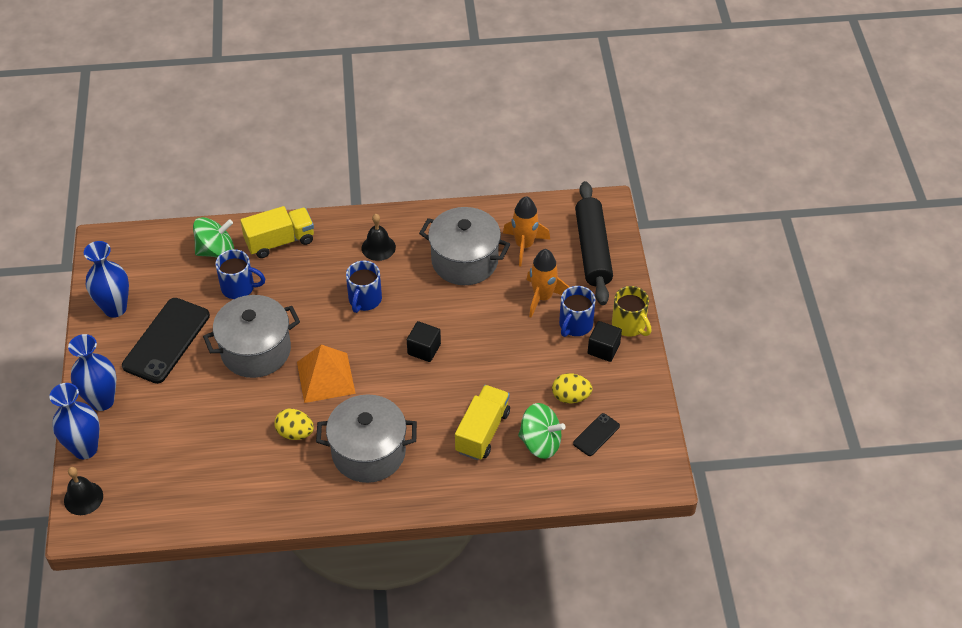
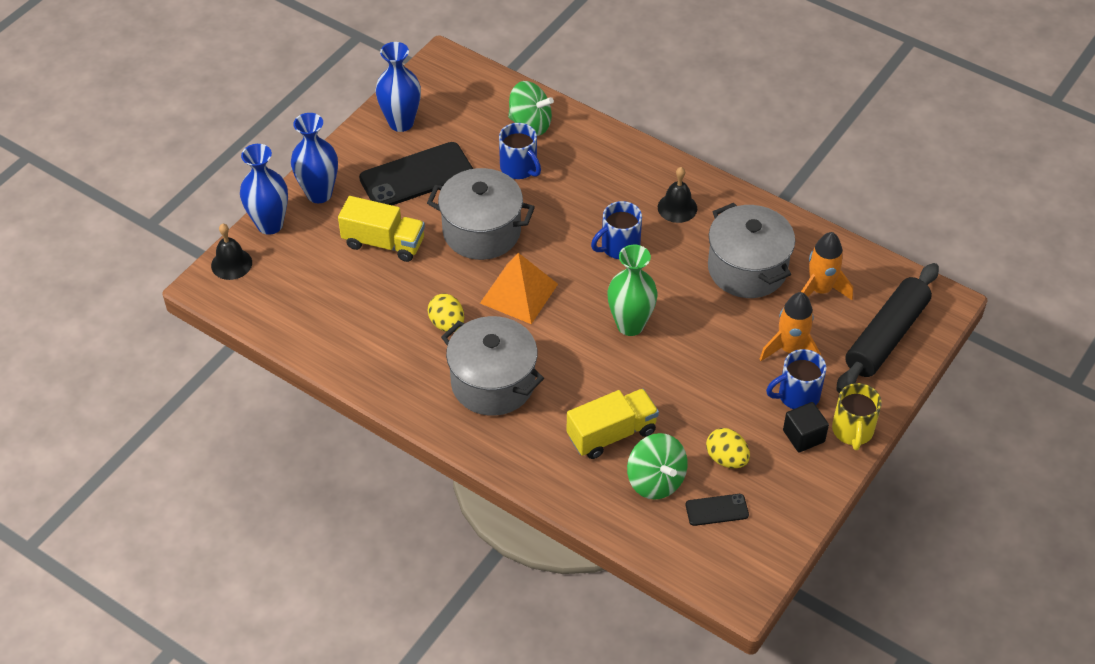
camera: 40 degrees right, 0 degrees up
(280, 241) = (593, 149): yellow truck -> yellow truck (383, 243)
(424, 349) = (630, 325): black cube -> green vase

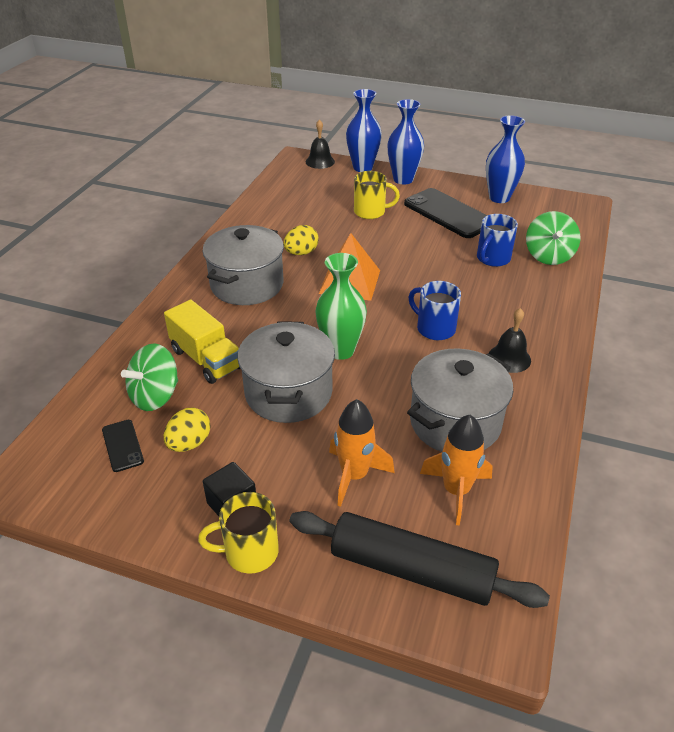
camera: 75 degrees right, 10 degrees down
(383, 243) = (370, 212): yellow truck -> yellow mug
(481, 231) = (408, 252): grey pot -> grey pot (288, 393)
(797, 395) = (289, 491): blue mug -> none

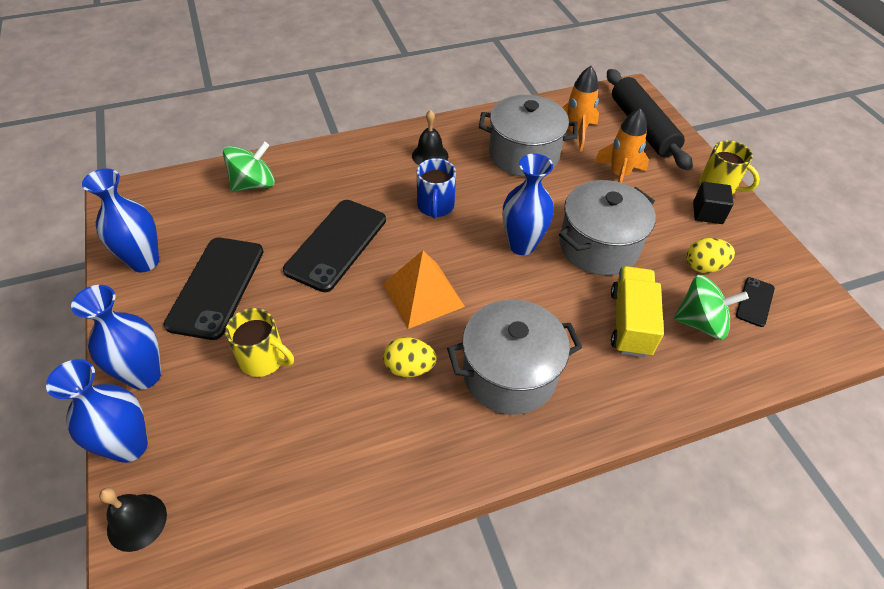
camera: 130 degrees left, 10 degrees up
(340, 350) = (522, 245): green vase -> blue vase
(370, 212) = (264, 359): yellow mug -> yellow mug turned 150 degrees clockwise
(440, 266) = (336, 244): none -> black phone
(492, 259) = (290, 216): blue mug -> none

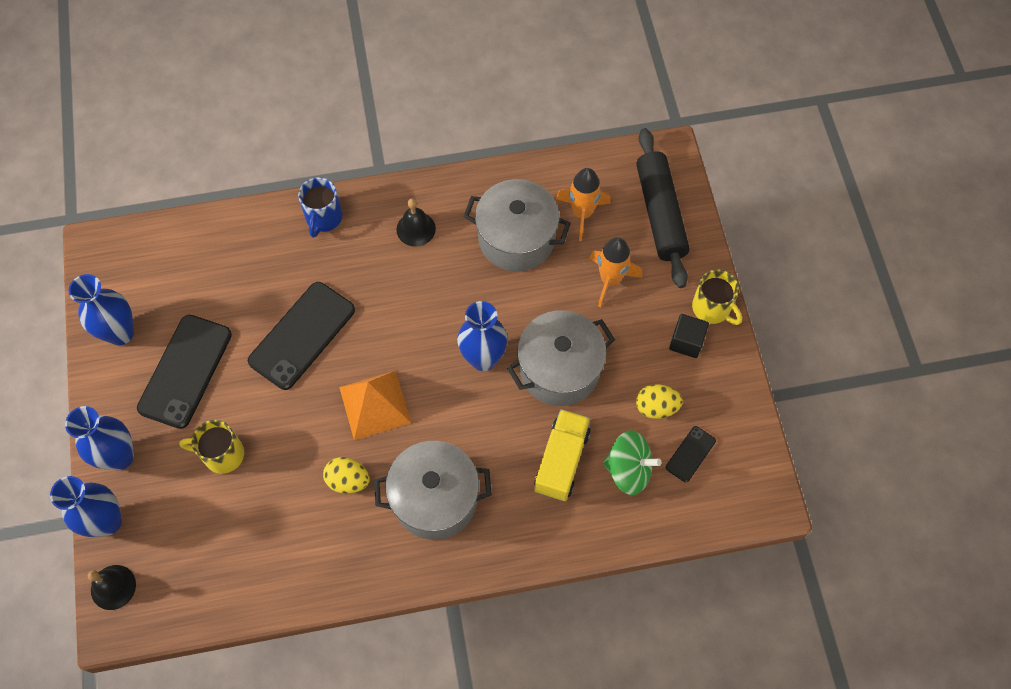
camera: 10 degrees right, 15 degrees up
(254, 184) = (229, 247): green spinning top -> none
(264, 359) = (222, 454): yellow mug -> yellow mug turned 150 degrees clockwise
(435, 206) = (408, 299): blue mug -> blue mug (323, 218)

